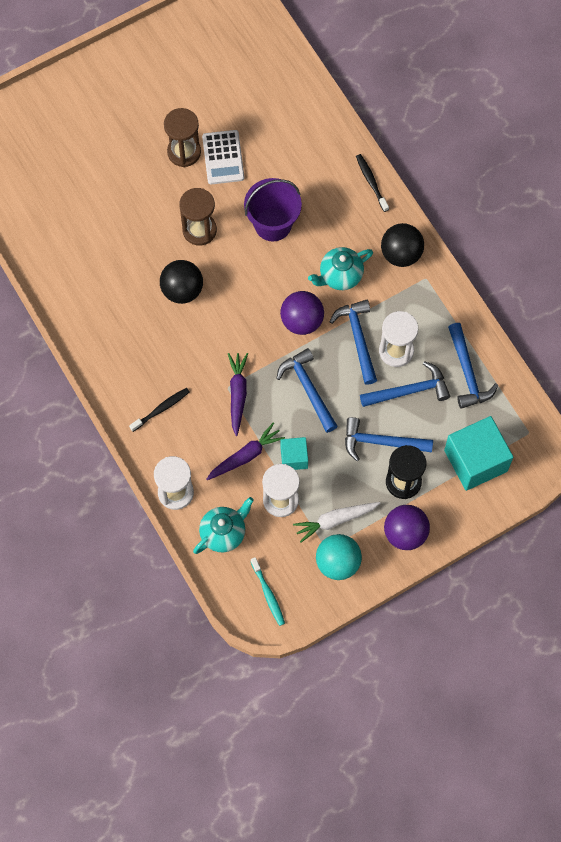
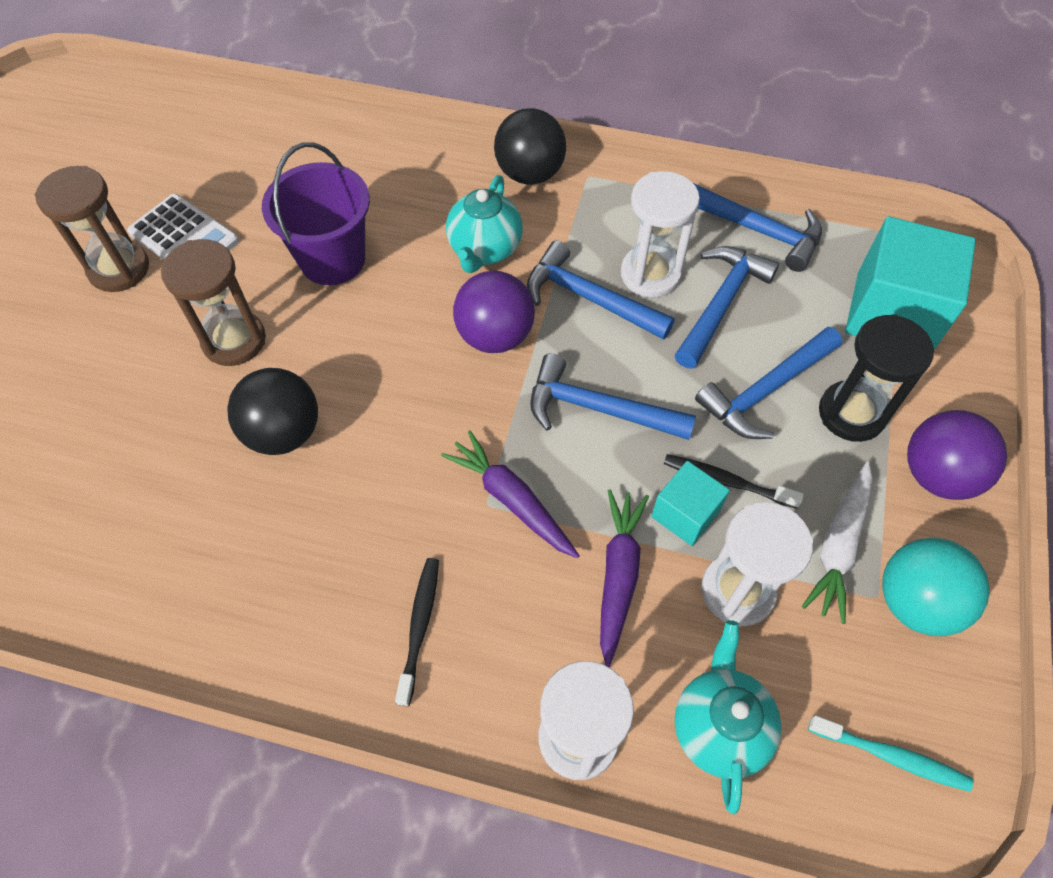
camera: 45 degrees left, 10 degrees down
(371, 182) = (409, 132): black toothbrush -> black toothbrush (726, 481)

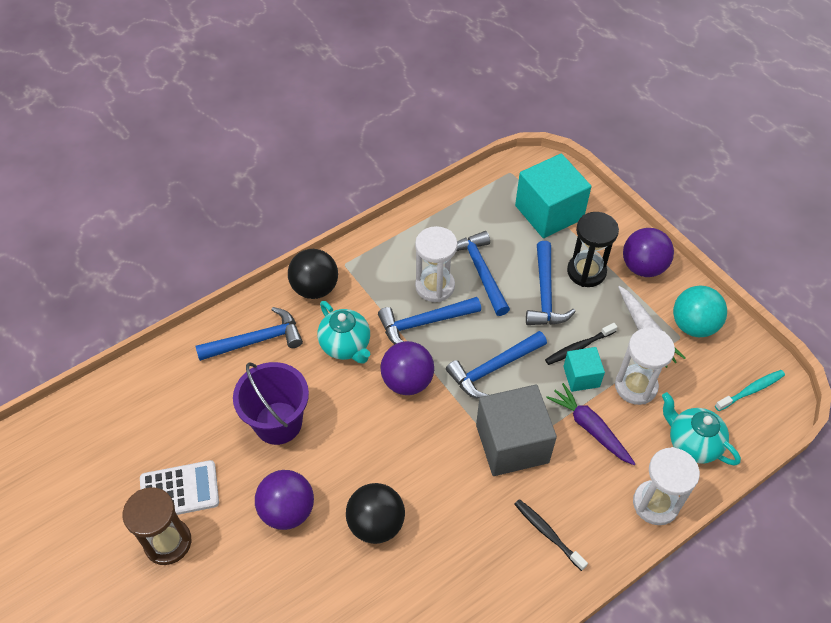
camera: 50 degrees left, 5 degrees down
(234, 340) = (287, 510): brown hourglass -> purple ball
(511, 500) = (512, 443): purple carrot -> grey cube
(757, 230) = (452, 223): blue hammer -> blue hammer (256, 340)

